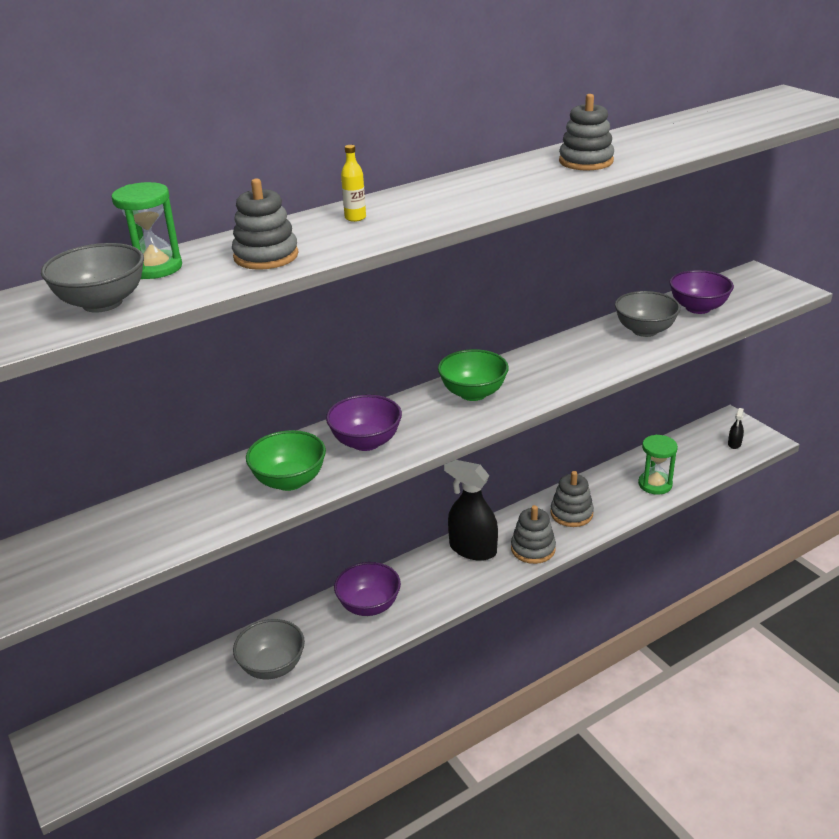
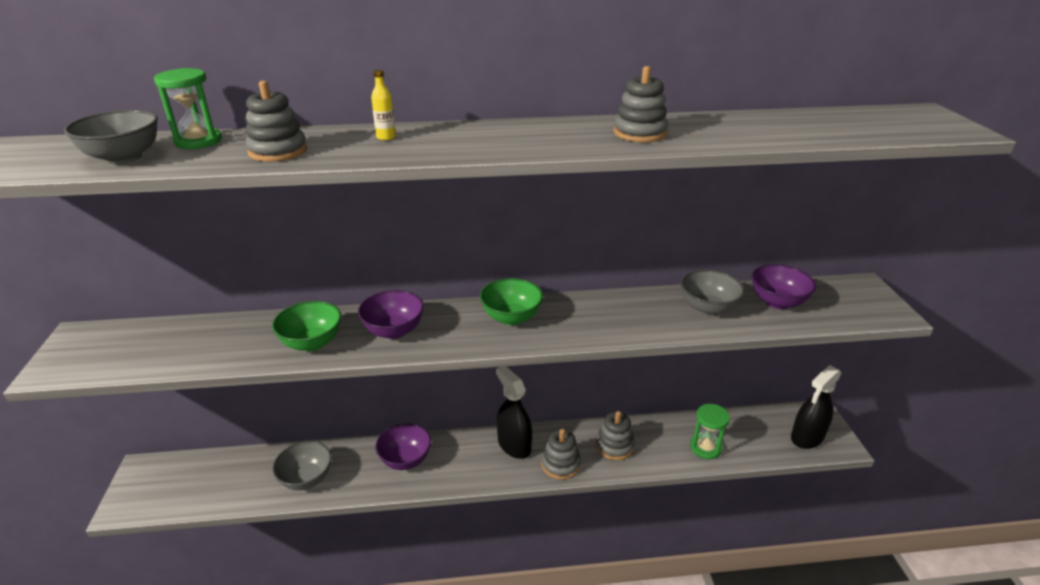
camera: 25 degrees right, 0 degrees up
(734, 444) = (807, 437): black spray bottle -> black spray bottle, size x2.23

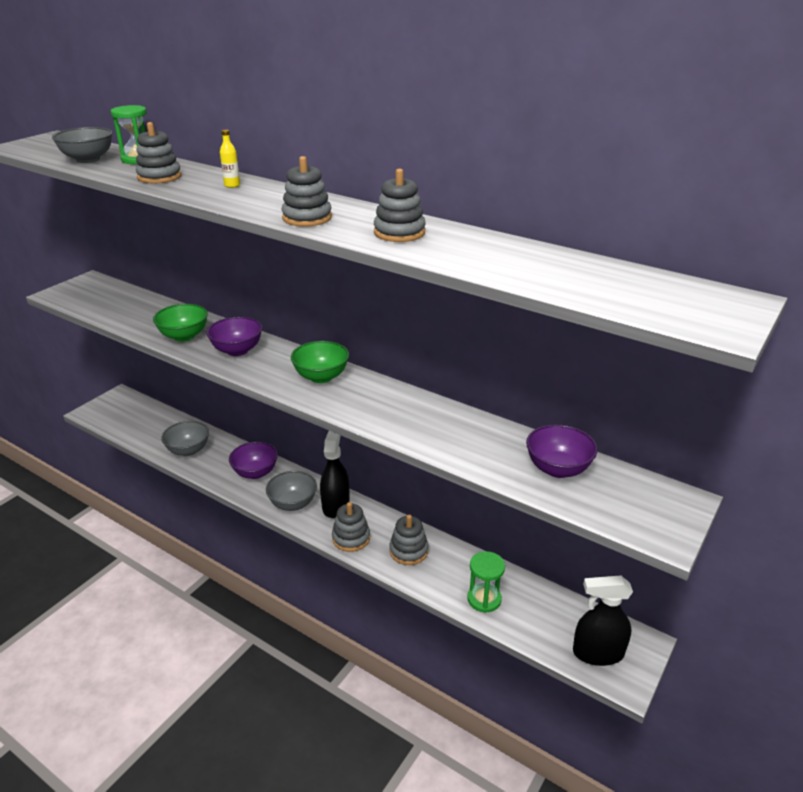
camera: 40 degrees right, 0 degrees up
(537, 144) = (307, 218): none -> grey stacking toy
(708, 308) = (483, 442): grey bowl -> grey bowl (293, 503)

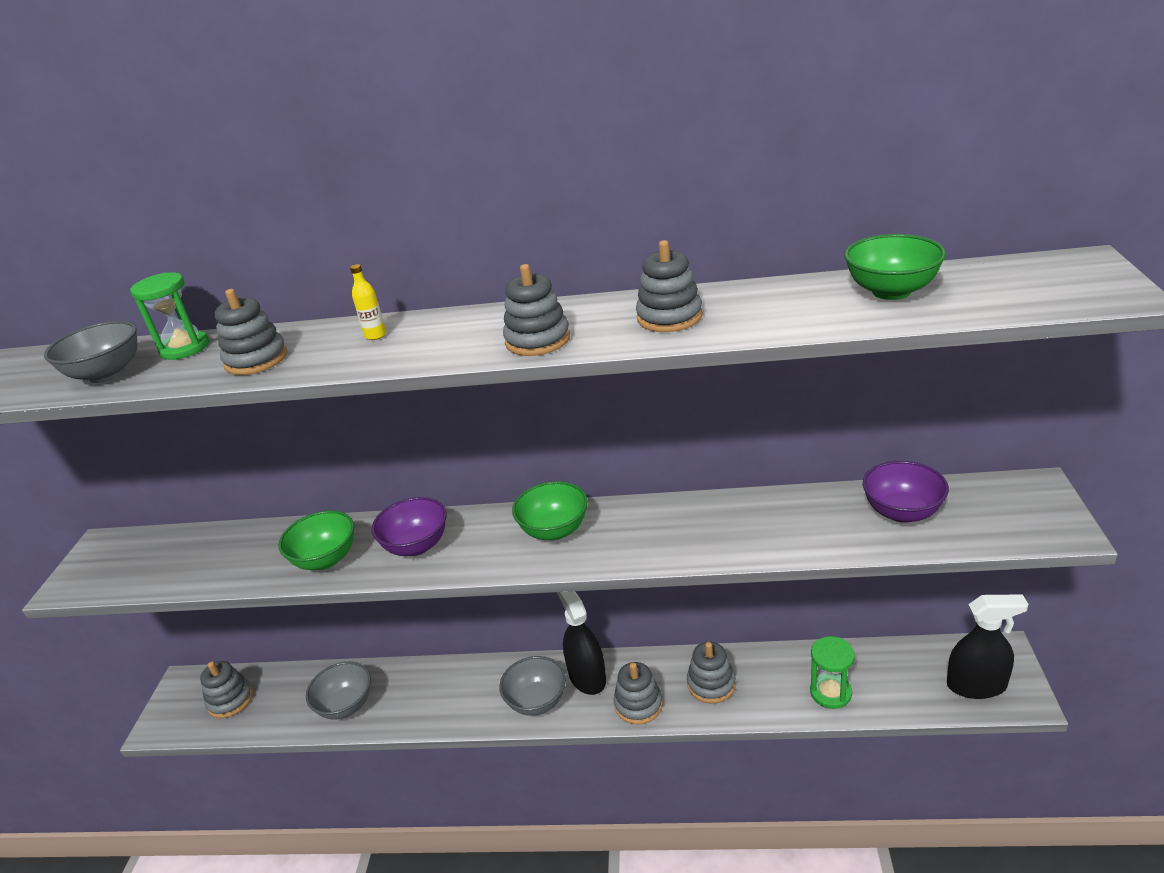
camera: 25 degrees left, 0 degrees up
(134, 417) = (230, 700): none -> grey stacking toy
(255, 472) = (458, 688): purple bowl -> none
(563, 268) = (891, 291): none -> green bowl
(598, 653) = (976, 685): black spray bottle -> black spray bottle turned 150 degrees counterclockwise

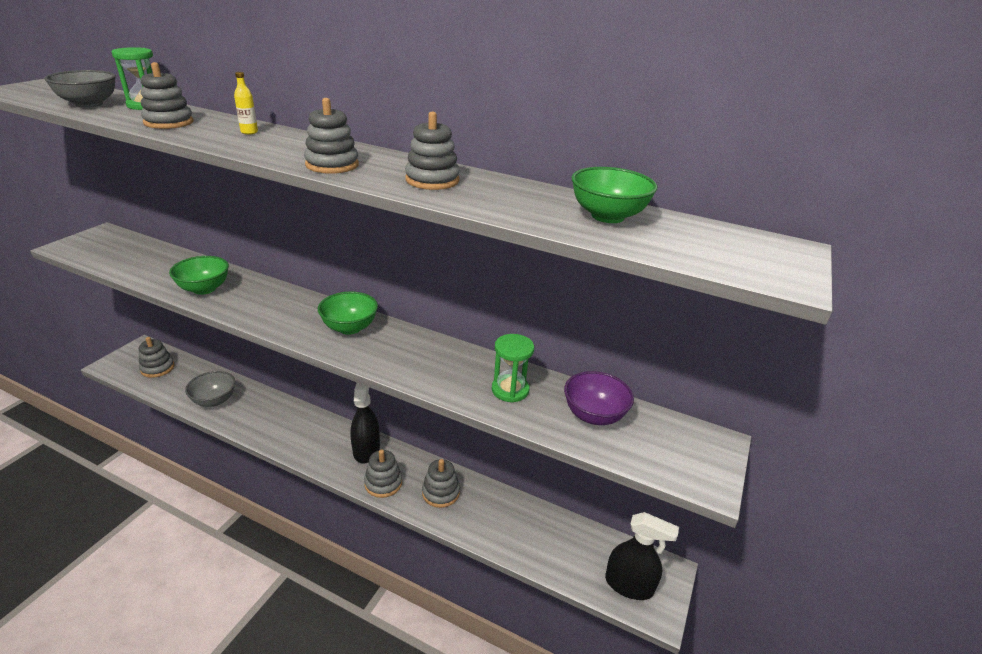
camera: 15 degrees right, 0 degrees up
(417, 545) = (261, 302): purple bowl -> none
(537, 701) = (323, 450): grey bowl -> none
(830, 692) = (517, 538): green hourglass -> green hourglass (510, 390)

